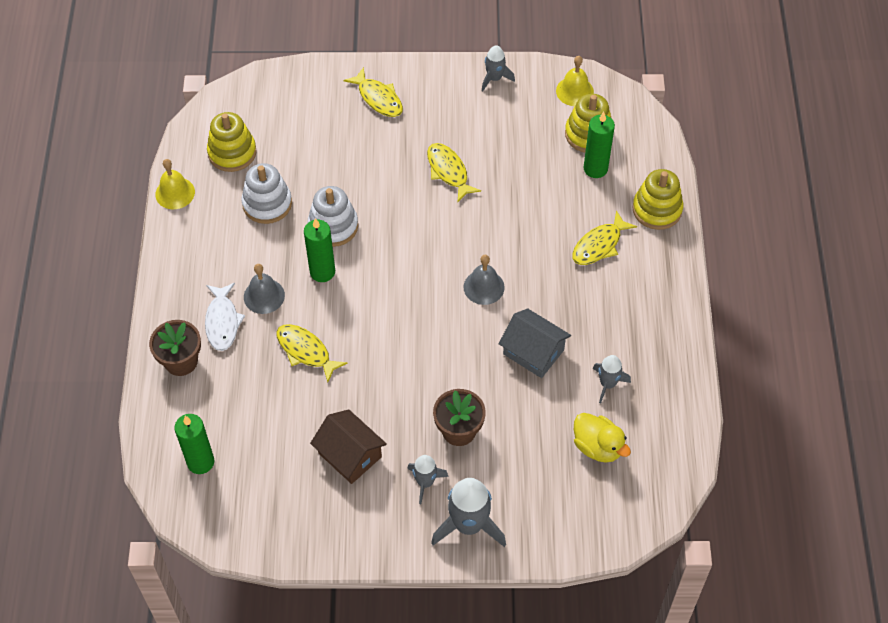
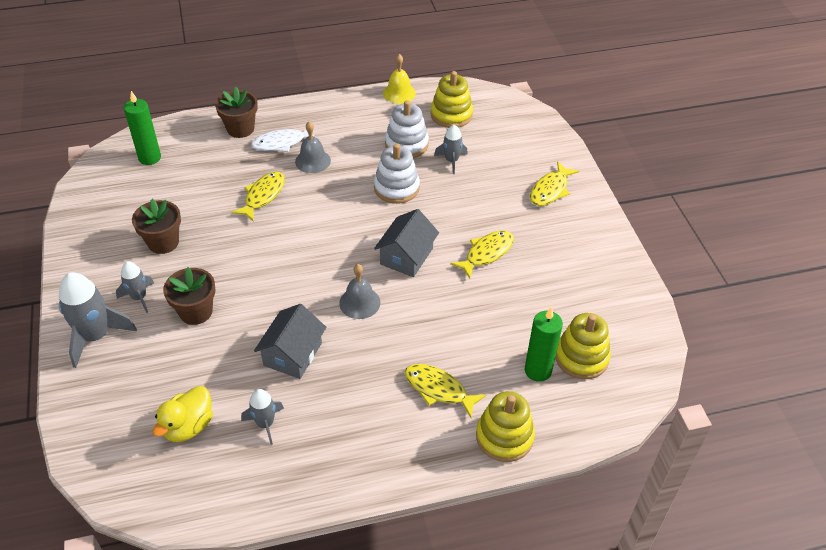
camera: 75 degrees right, 10 degrees down
(322, 272) = (346, 190): green candle -> none
(349, 455) = (163, 242): brown house -> brown flower pot
(434, 237) = (406, 256): none -> grey house
(494, 78) = (616, 268): grey rocket -> grey rocket (451, 161)
(574, 91) = (633, 336): yellow bell -> none

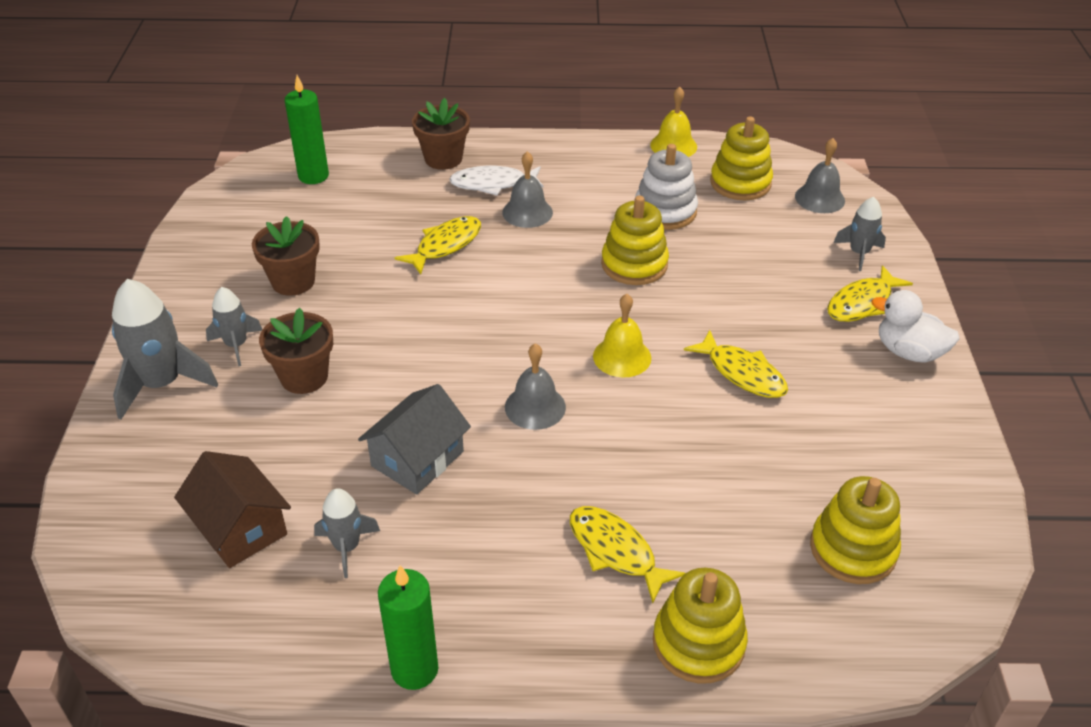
camera: 15 degrees right, 5 degrees down
(188, 426) = (240, 528): yellow duck -> brown house
(396, 188) = (634, 264): white stacking toy -> yellow stacking toy
(406, 256) = (622, 357): grey house -> yellow bell
(451, 161) = (724, 242): grey rocket -> grey rocket (859, 253)
(486, 253) = (742, 373): yellow fish -> yellow fish turned 75 degrees clockwise
(506, 118) = (819, 198): none -> grey bell
(538, 370) = (777, 555): green candle -> green candle (414, 669)
(586, 219) = (908, 352): none -> white duck

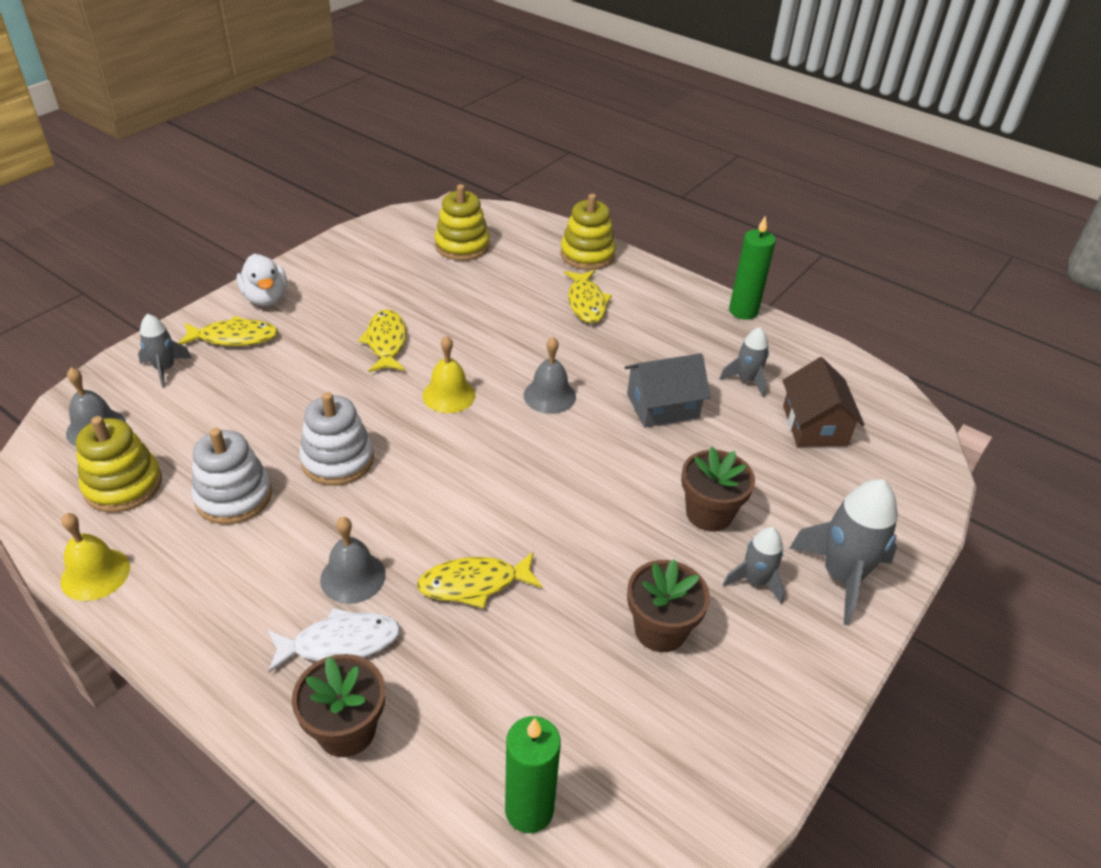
camera: 145 degrees left, 0 degrees up
(493, 184) = (340, 643): white fish -> white fish turned 45 degrees counterclockwise
(634, 264) = (338, 460): yellow stacking toy -> white stacking toy

